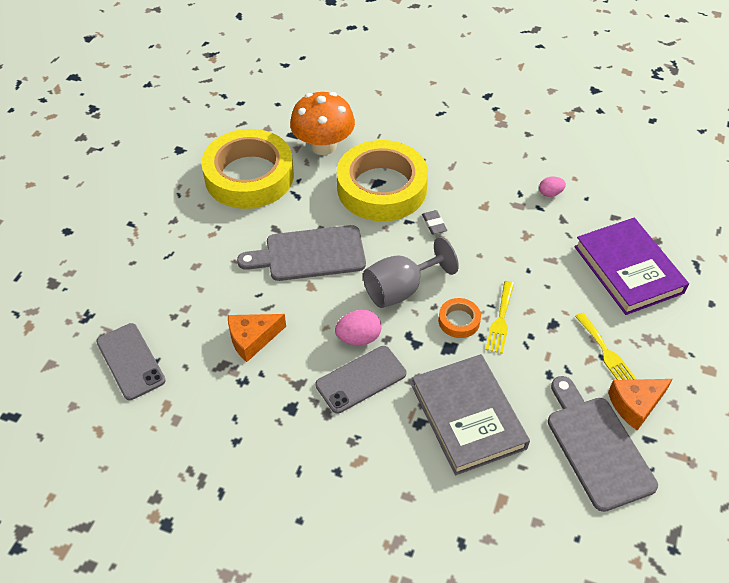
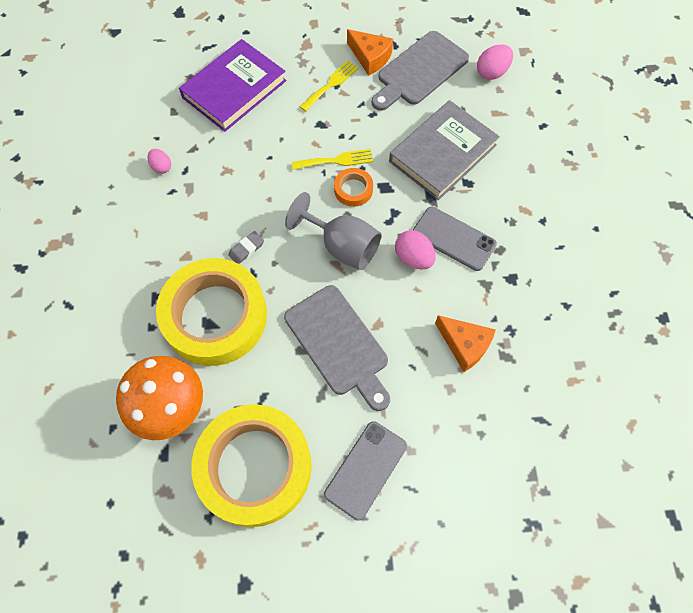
camera: 115 degrees left, 15 degrees up
(130, 361) = (552, 443): grey phone -> grey phone (366, 470)
(567, 527) = (492, 72): none -> pink egg

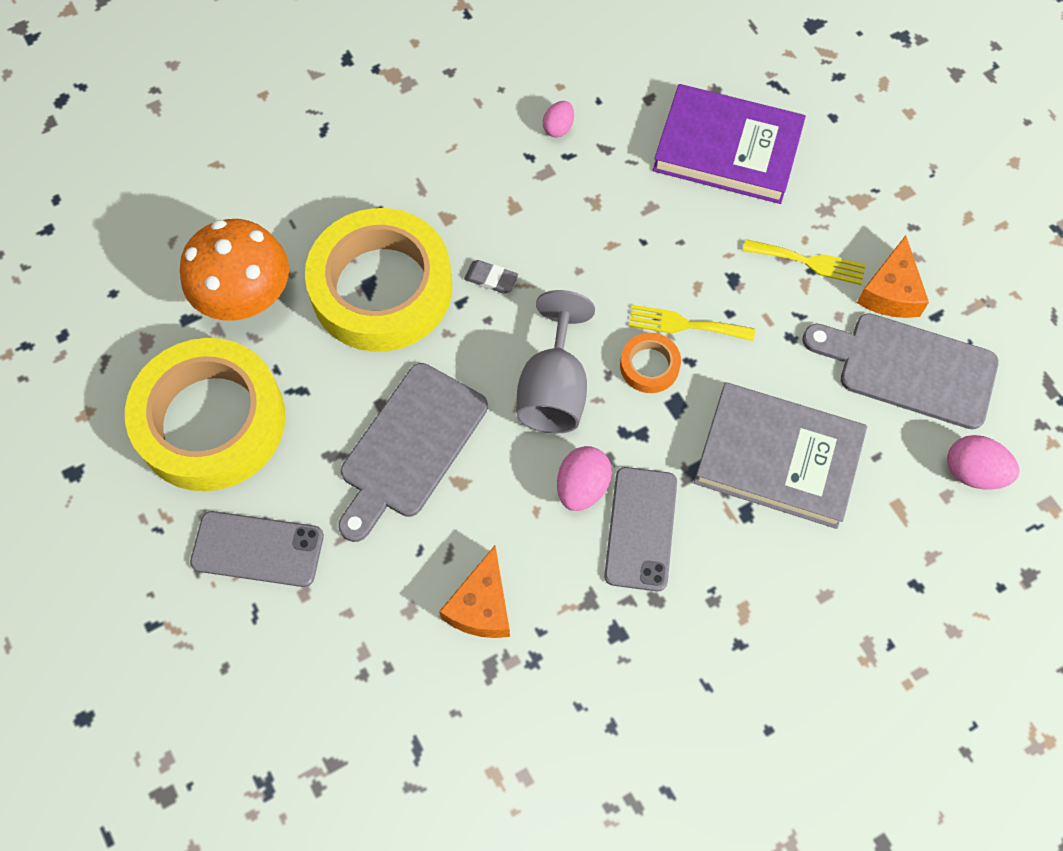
camera: 65 degrees right, 0 degrees up
(336, 160) = (684, 324): yellow fork -> yellow fork turned 135 degrees clockwise

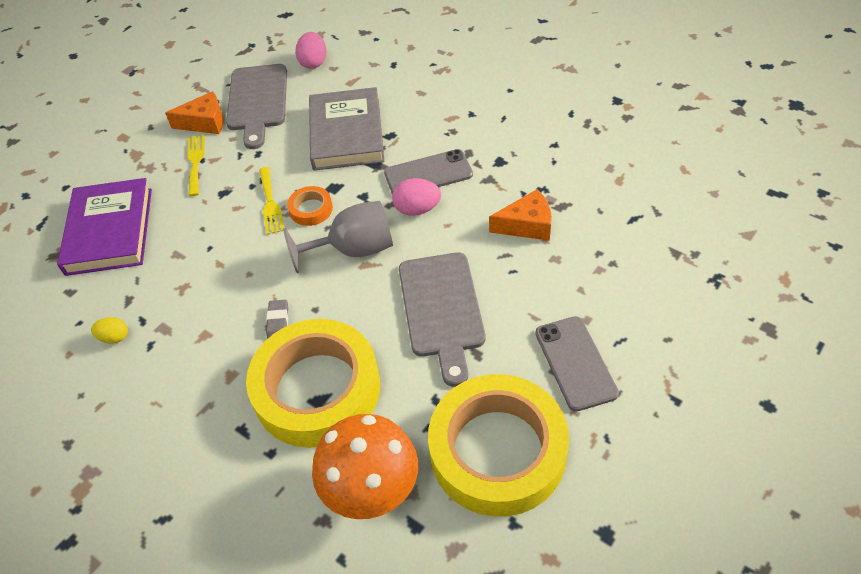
camera: 110 degrees left, 15 degrees down
(410, 446) = (442, 309): grey cutting board -> grey cutting board turned 75 degrees clockwise
(558, 128) = (114, 337): pink egg -> yellow egg

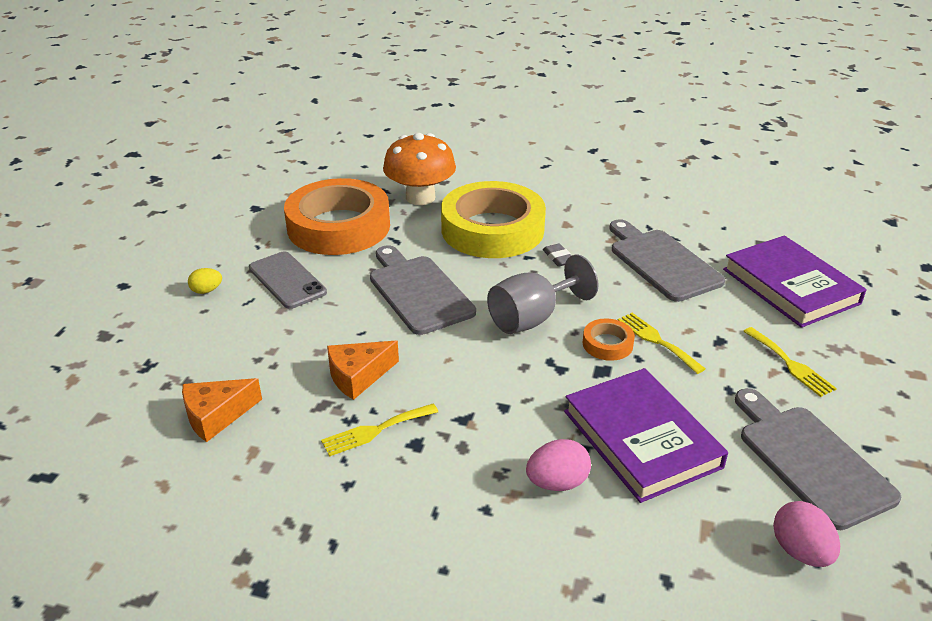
camera: 155 degrees right, 15 degrees down
(114, 337) = (682, 225): yellow egg -> yellow egg (206, 290)
(186, 288) = (662, 262): none -> grey cutting board
(205, 122) = (842, 413): orange cheese -> orange cheese (216, 416)
(346, 133) = (641, 439): grey book -> purple book
(417, 209) = (489, 367): pink egg -> pink egg (557, 483)
(428, 174) = (499, 408): grey phone -> none
(497, 450) = (338, 226): yellow tape -> orange tape
(525, 176) = (375, 430): none -> yellow fork

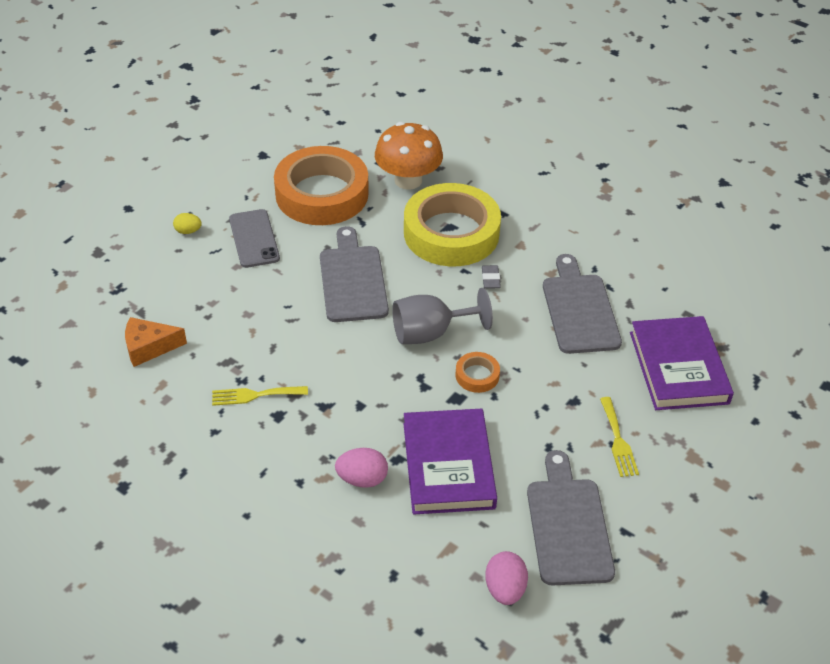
camera: 20 degrees right, 10 degrees up
(358, 376) = (265, 345): orange cheese -> none
(657, 340) = (520, 385): yellow fork -> none

